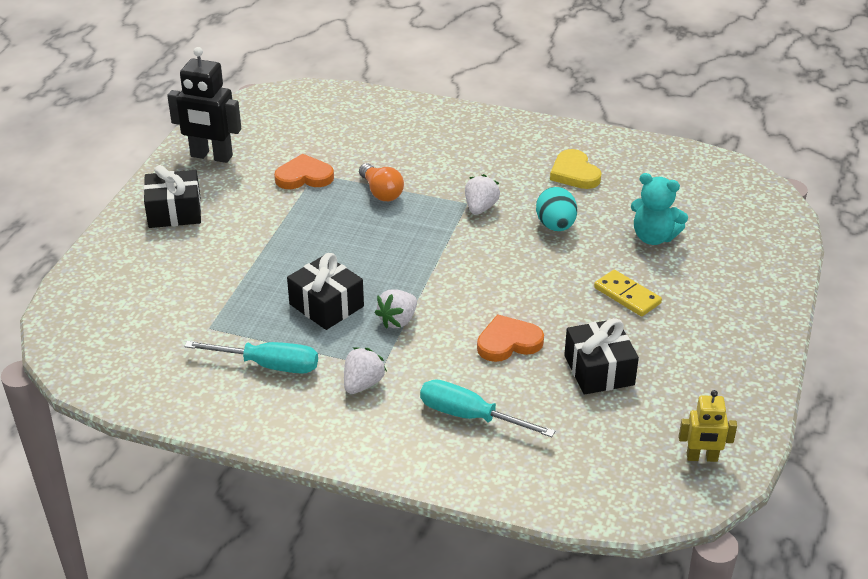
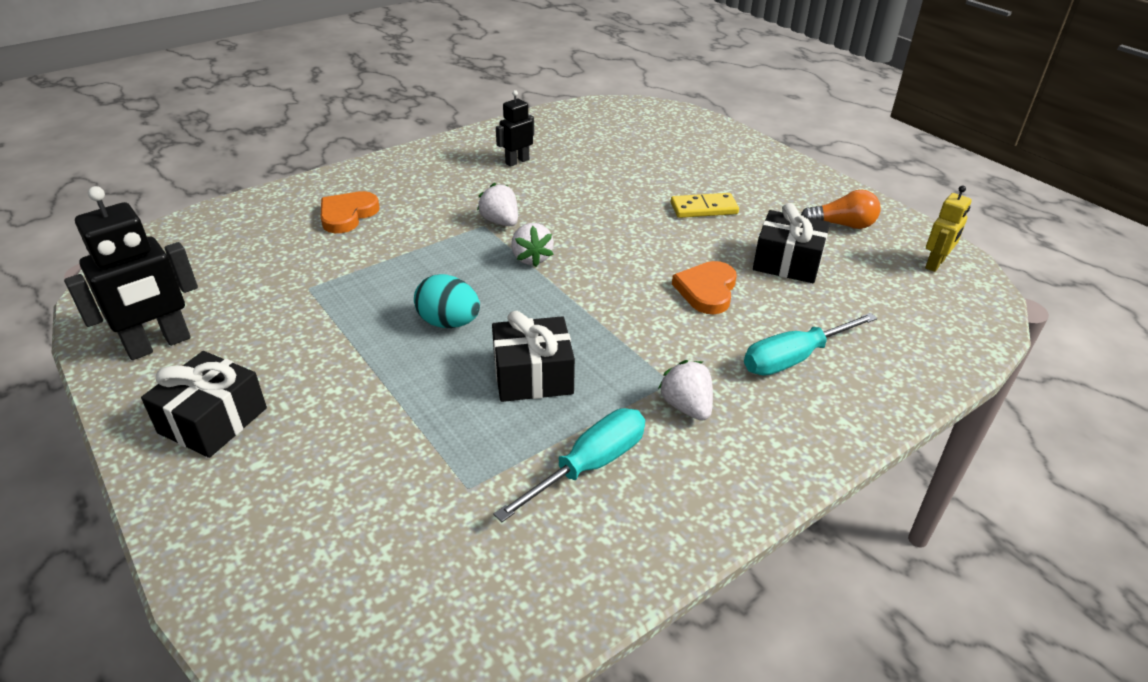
camera: 55 degrees left, 0 degrees up
(304, 176) = (301, 296): orange heart -> orange heart (347, 215)
(381, 192) = (399, 262): orange light bulb -> orange light bulb (842, 225)
(398, 320) = (609, 339): white strawberry -> white strawberry (531, 258)
(555, 226) = (574, 199): turquoise egg -> turquoise egg (449, 323)
(574, 173) = (517, 161): yellow heart -> black robot
(653, 237) = (643, 166): turquoise teddy bear -> none

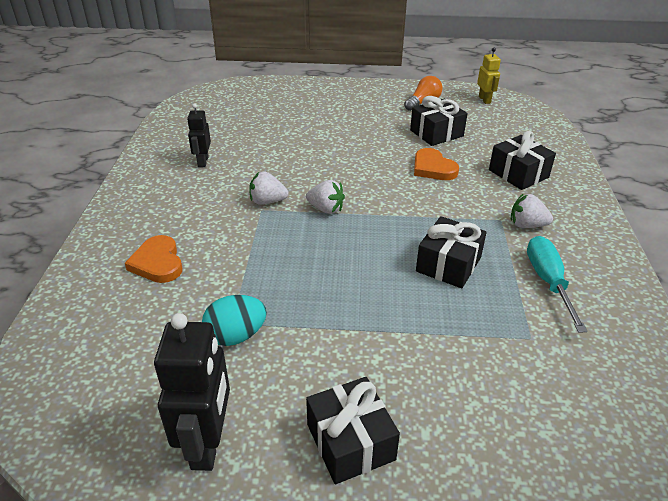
camera: 50 degrees left, 0 degrees up
(449, 323) = (357, 273): turquoise egg -> turquoise egg (236, 336)
(704, 208) = (354, 129): yellow domino -> none
(794, 358) = (518, 174): turquoise screwdriver -> black gift

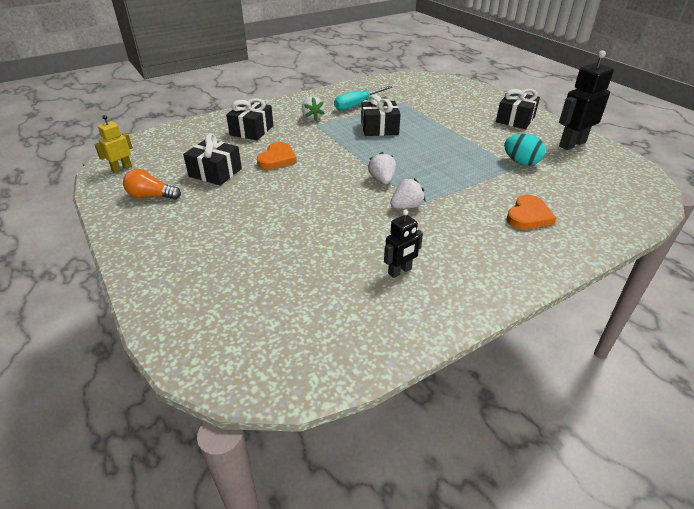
camera: 125 degrees left, 0 degrees up
(267, 201) = (406, 206): white strawberry -> white strawberry turned 90 degrees counterclockwise

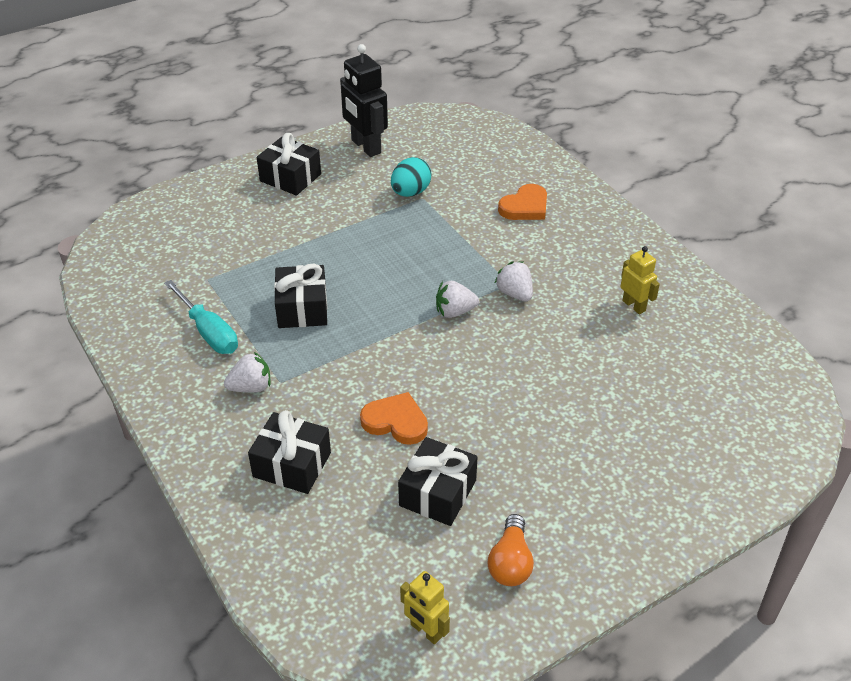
camera: 90 degrees left, 5 degrees up
(400, 271) = (634, 306): black robot -> yellow robot
(528, 216) = (525, 207): orange heart -> orange heart turned 105 degrees clockwise

